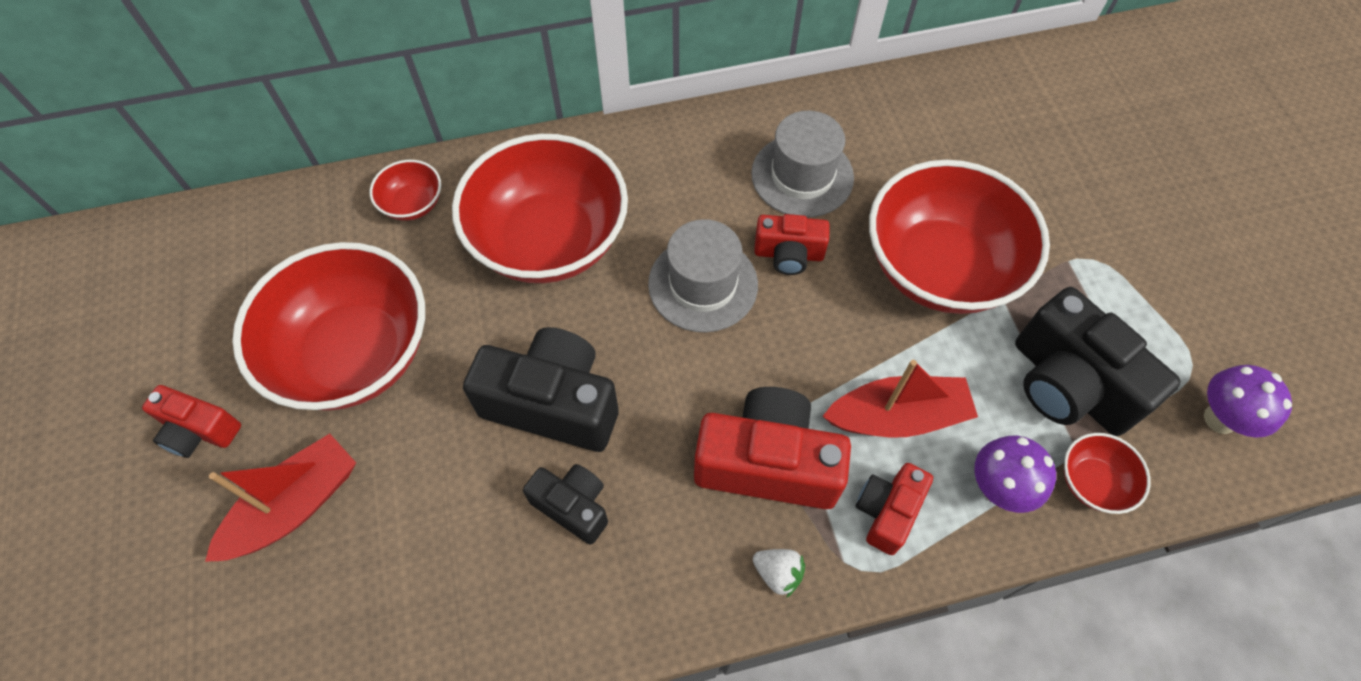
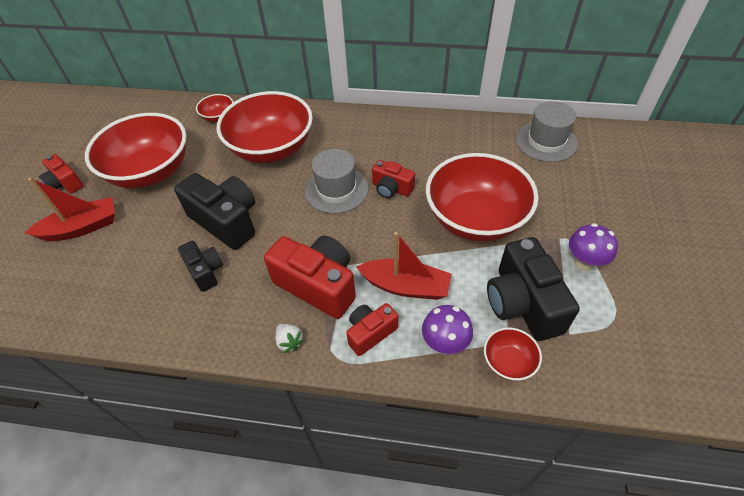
camera: 25 degrees right, 10 degrees down
(802, 176) = (421, 154): grey hat -> grey hat (546, 141)
(1219, 419) = (617, 356): purple mushroom -> purple mushroom (583, 263)

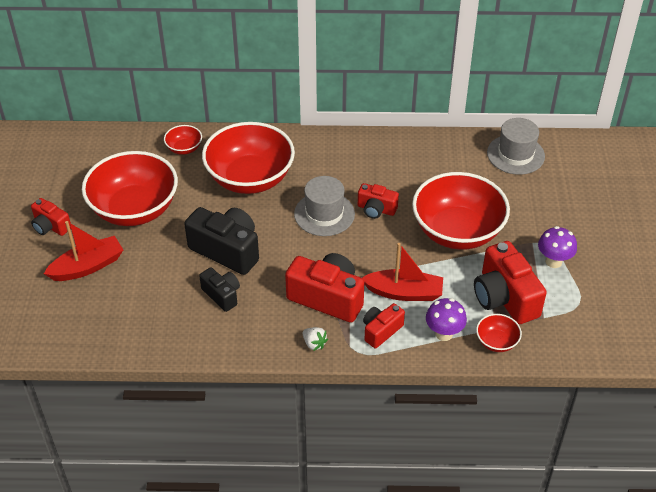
camera: 10 degrees left, 5 degrees down
(522, 303) = (504, 298): black camera -> red camera

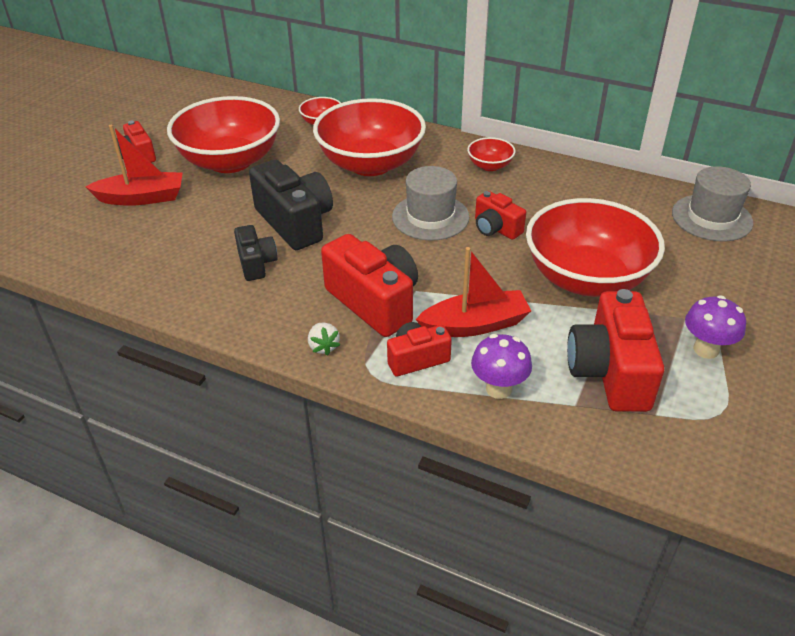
camera: 25 degrees right, 5 degrees down
(404, 292) = (475, 325): red boat -> red boat turned 45 degrees counterclockwise
(496, 342) = (568, 423): red bowl -> red bowl (490, 166)

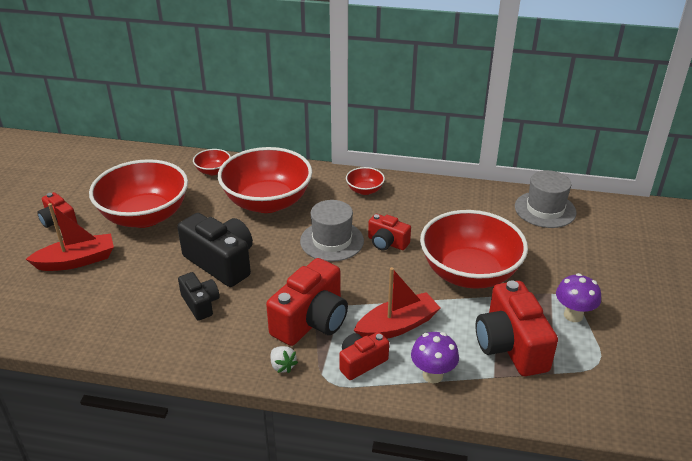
camera: 15 degrees left, 5 degrees down
(374, 302) = (311, 321): red camera -> red camera turned 90 degrees clockwise

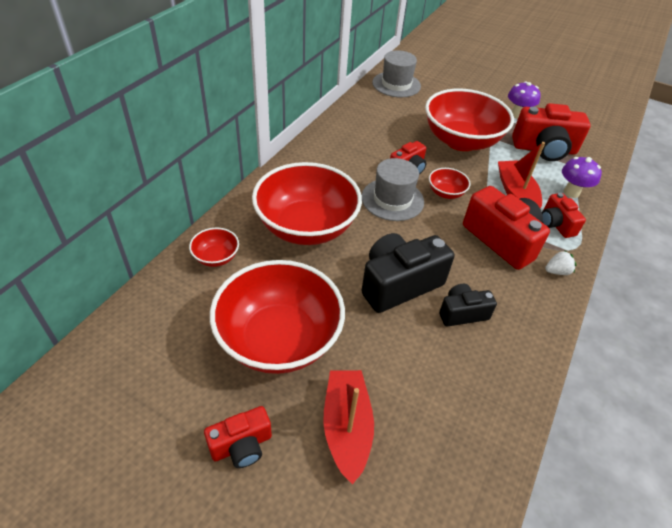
camera: 75 degrees left, 10 degrees up
(365, 190) = (322, 159): red bowl -> red bowl (446, 193)

